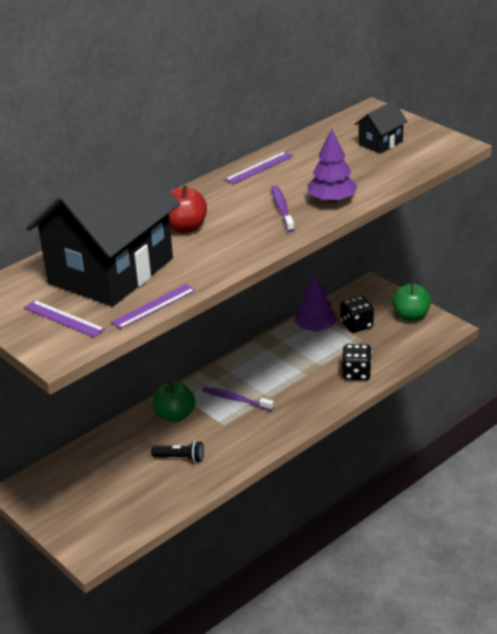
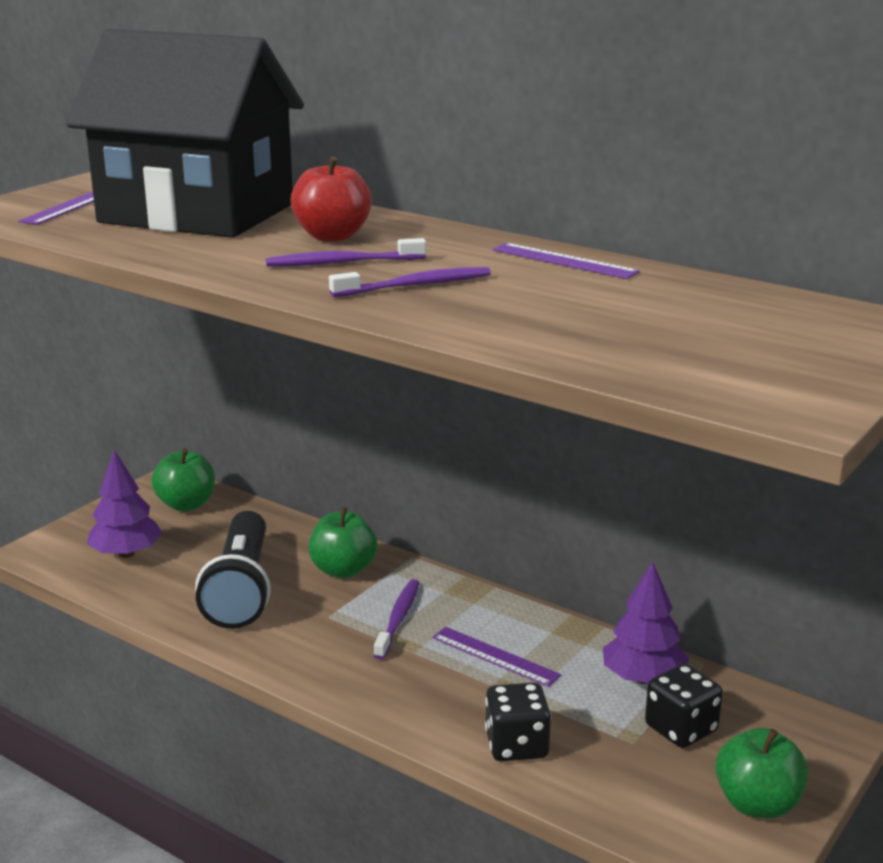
camera: 75 degrees right, 10 degrees down
(57, 481) = (186, 504): none -> green apple
(153, 306) = (93, 240): purple ruler -> purple ruler (495, 656)
(180, 458) = (240, 589): black flashlight -> black flashlight, size x2.08
(235, 227) = (342, 263): none -> purple toothbrush
(332, 200) = (464, 317): purple tree -> purple tree (126, 553)
(380, 143) = (743, 340): black house -> none

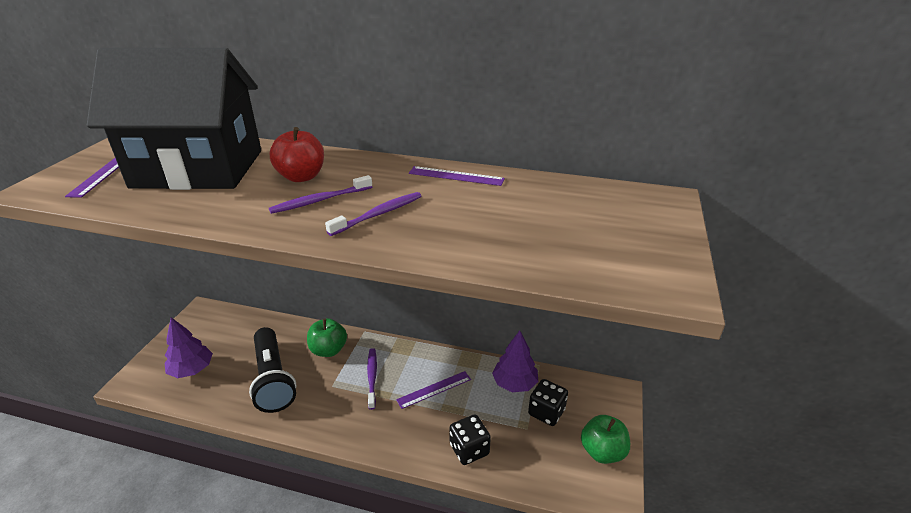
camera: 20 degrees left, 10 degrees up
(186, 504) = (218, 324): green apple -> none
(495, 656) = (434, 389): purple ruler -> purple ruler turned 45 degrees counterclockwise

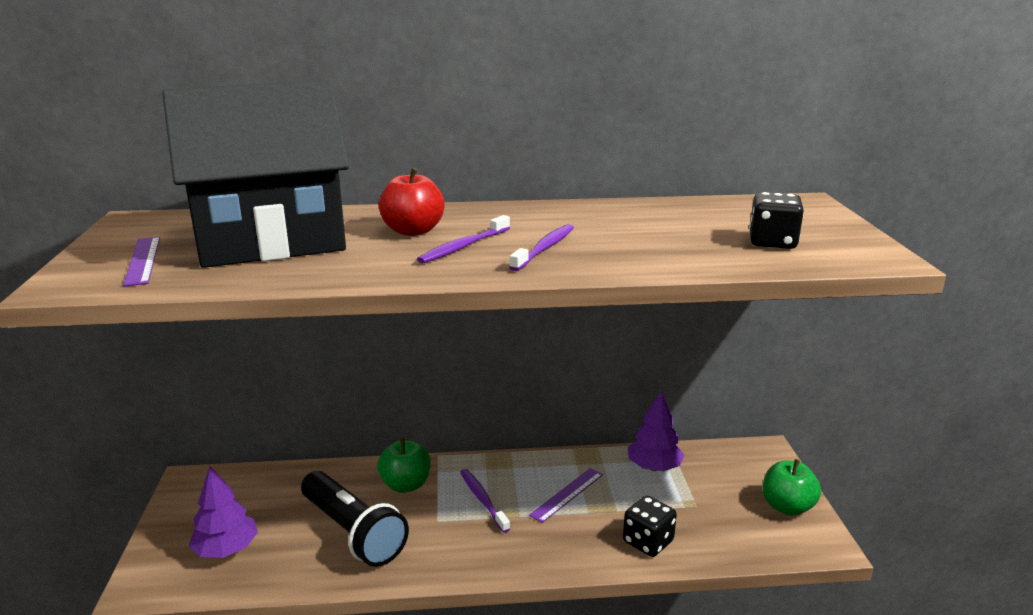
camera: 20 degrees left, 10 degrees down
(456, 176) = (586, 210): purple ruler -> none
(546, 412) = (706, 486): black dice -> black dice (772, 242)

